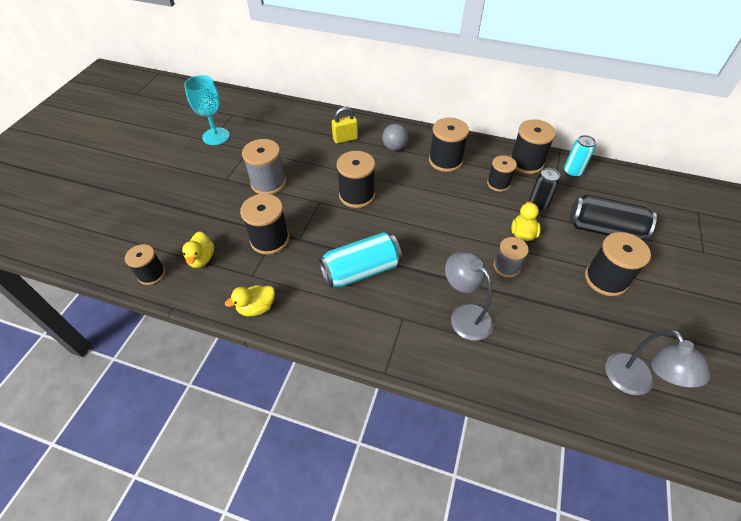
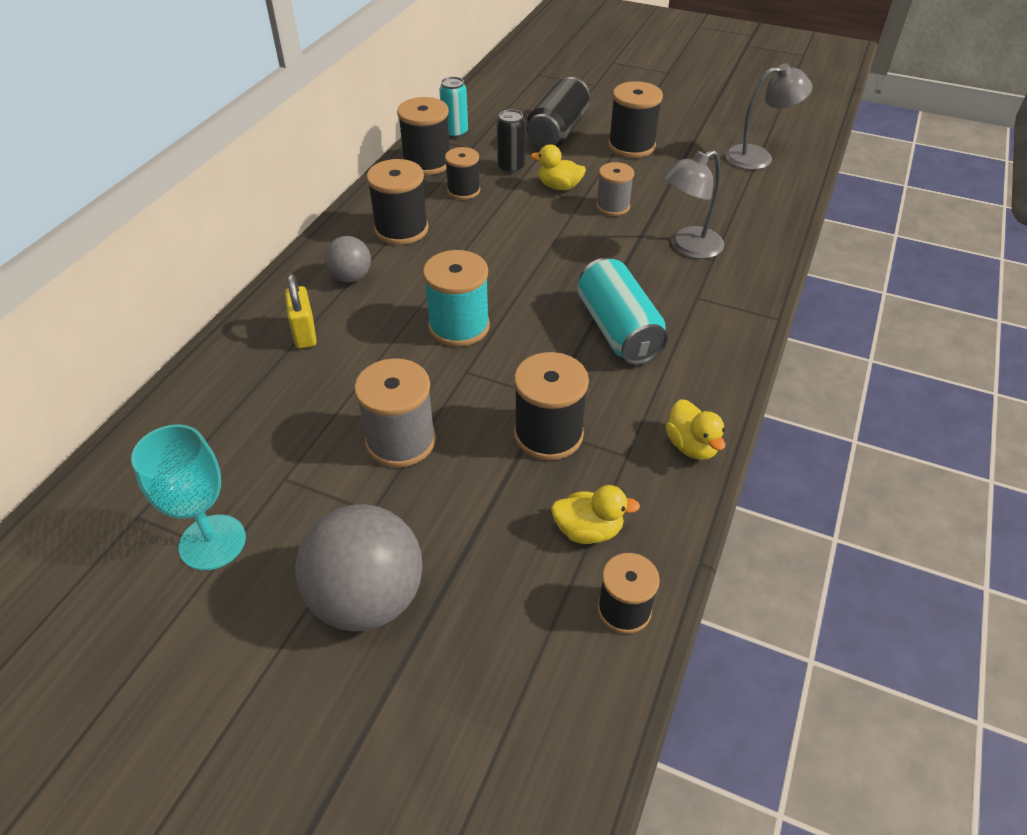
camera: 85 degrees left, 5 degrees down
(179, 184) = (367, 598): none -> grey ball
(357, 195) = (459, 326): black spool -> turquoise spool

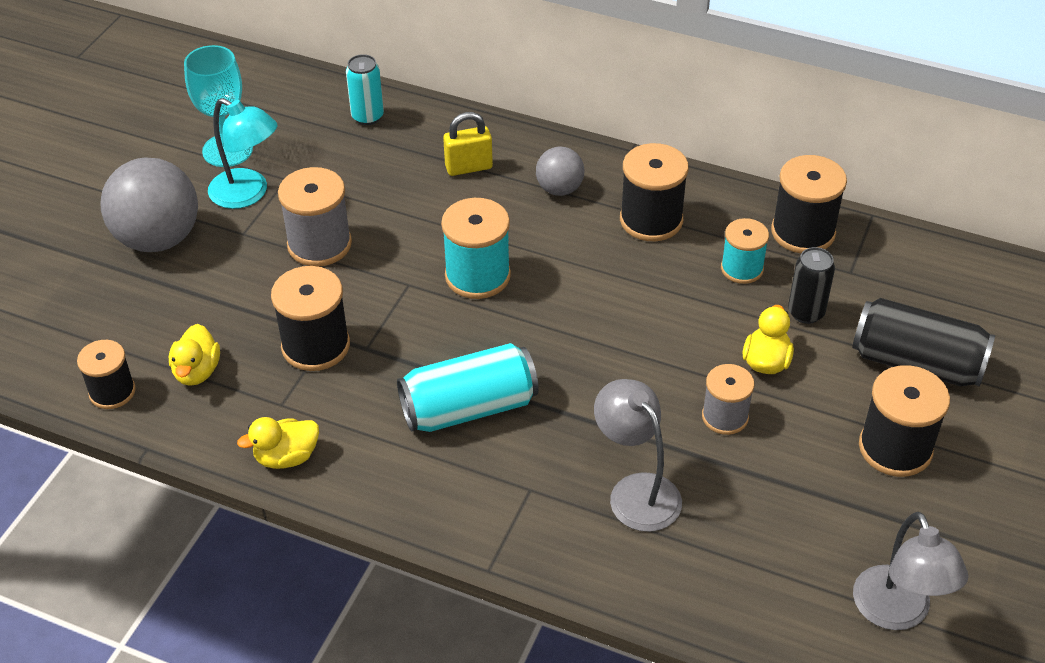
camera: 90 degrees right, 0 degrees up
(303, 512) = (248, 194): none -> turquoise lamp
(455, 133) = (886, 254): turquoise can -> turquoise can (367, 117)
(463, 190) = (742, 269): black spool -> turquoise spool

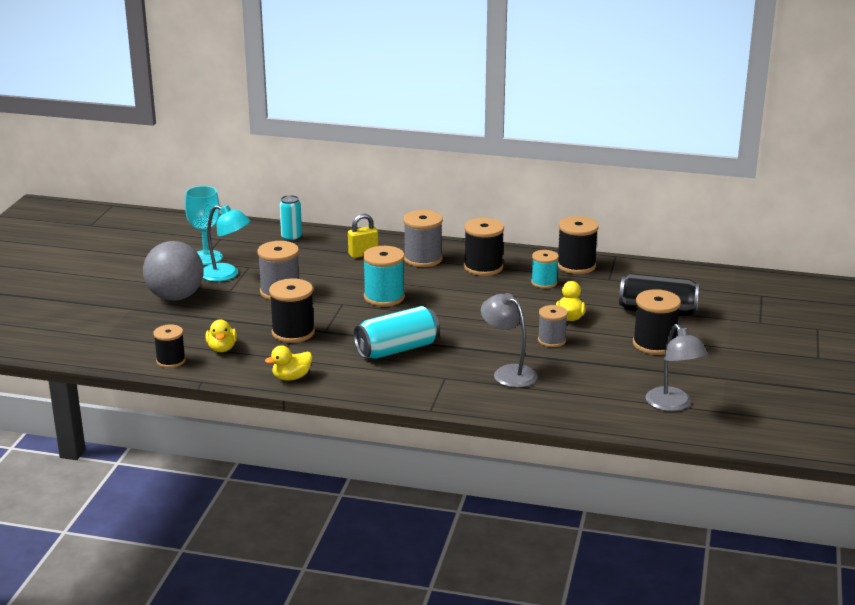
camera: 10 degrees left, 20 degrees down
(559, 189) = (423, 259): grey ball -> grey spool
(806, 312) = (587, 297): black can -> none

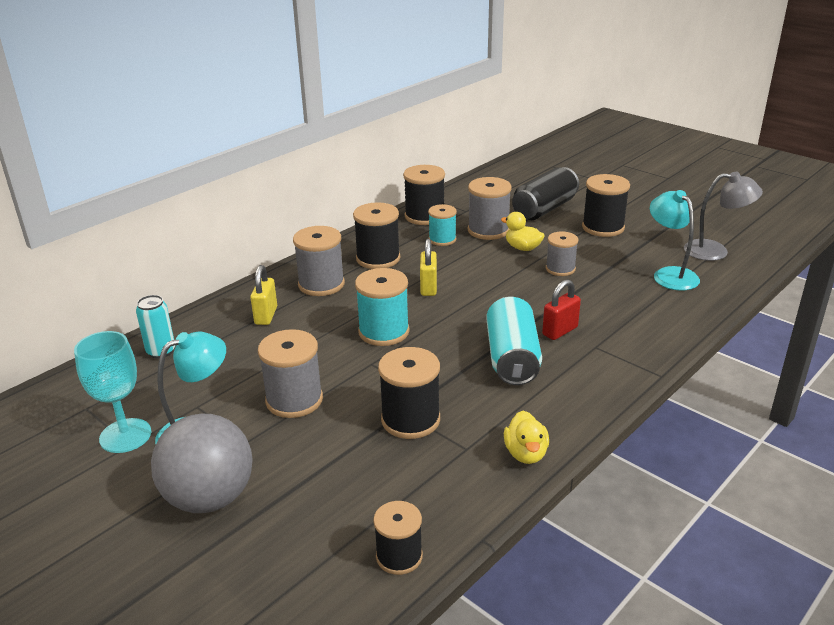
camera: 60 degrees left, 5 degrees up
(222, 348) = (403, 494): yellow duck -> none
(452, 359) = (560, 331): none -> red padlock
(461, 297) = (428, 287): none -> yellow padlock
(508, 373) = (609, 308): grey lamp -> none
(584, 296) = (488, 230): none -> grey spool
(599, 389) = (670, 274): none -> turquoise lamp

